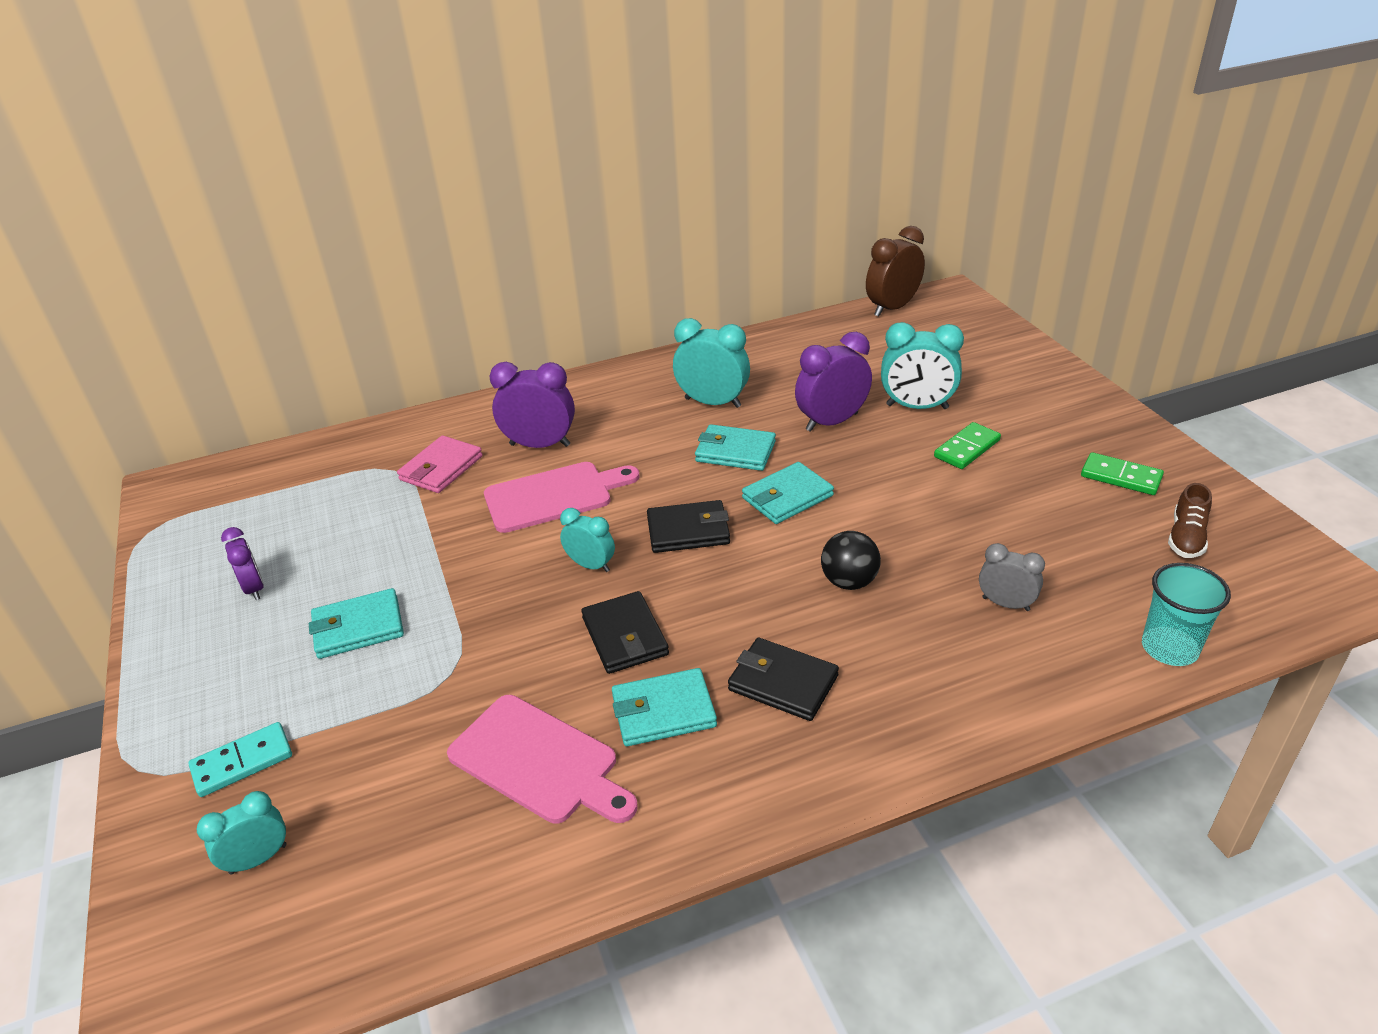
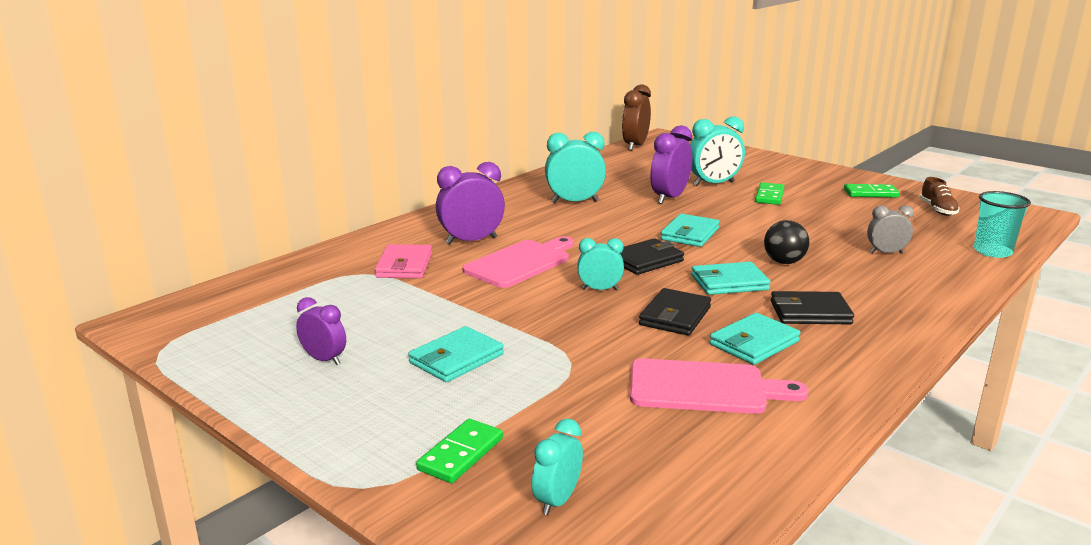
camera: 30 degrees left, 15 degrees down
(242, 762) = (461, 454): turquoise domino -> green domino
(625, 636) = (675, 316): black wallet -> black wallet turned 75 degrees clockwise
(735, 452) = (624, 220): turquoise wallet -> turquoise wallet (729, 282)

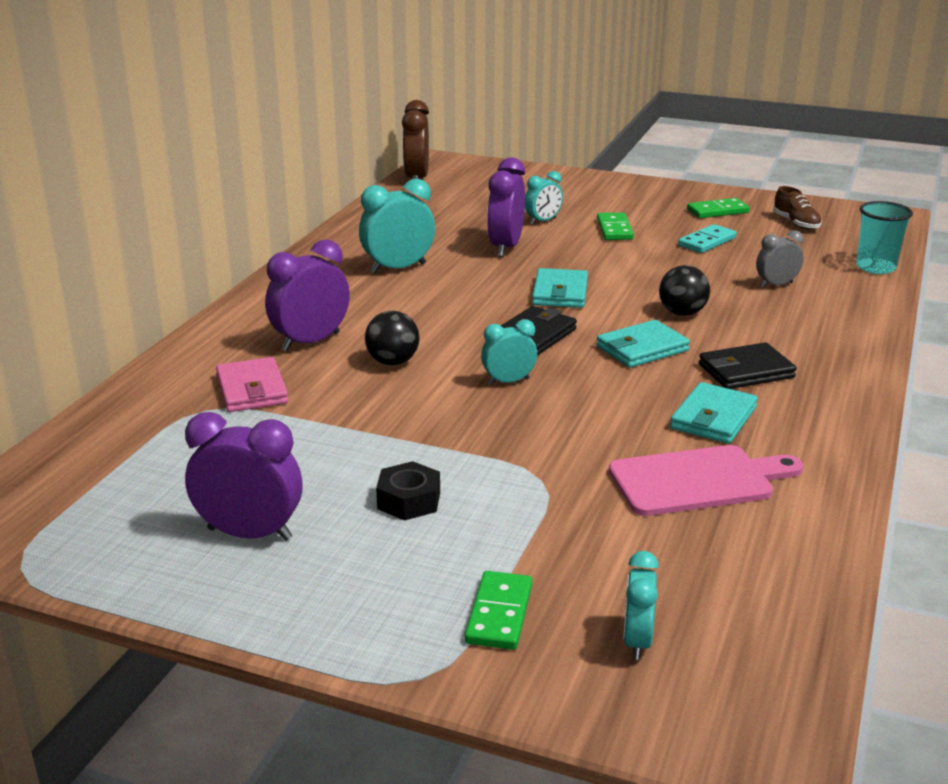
camera: 20 degrees left, 5 degrees up
(324, 359) = (250, 534): purple clock -> purple clock, size x1.65
(456, 359) = (409, 500): turquoise wallet -> black nut
(520, 263) = (393, 362): pink cutting board -> black ball
(675, 316) = (612, 400): black wallet -> none
(713, 184) = (543, 221): turquoise clock -> turquoise clock, size x0.61
(845, 214) = (707, 242): none -> turquoise domino

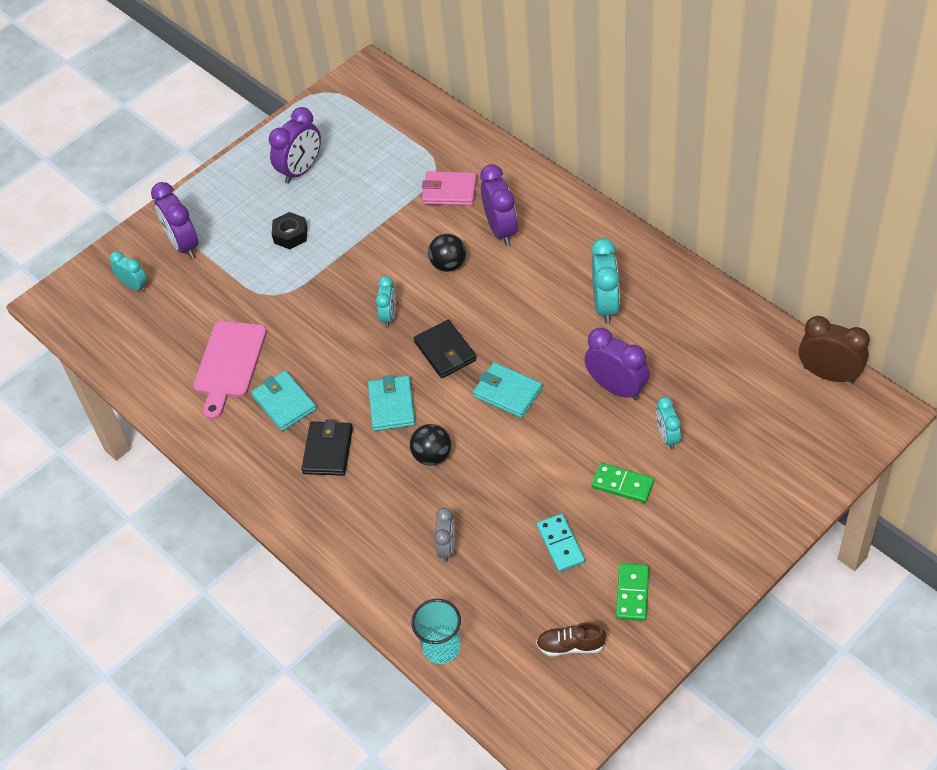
camera: 120 degrees right, 25 degrees up
(499, 614) = (183, 244): green domino -> purple clock

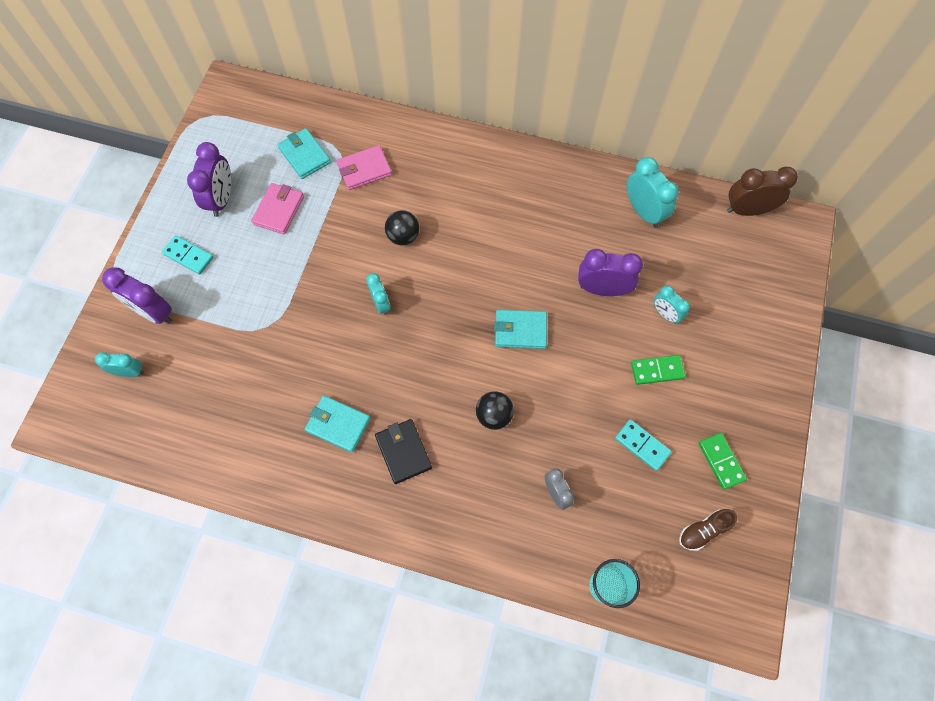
camera: 35 degrees left, 15 degrees up
(229, 364) = (266, 409): pink cutting board -> none
(242, 208) = (188, 256): none -> turquoise domino
(290, 235) = (249, 263): black nut -> none
(346, 198) = (279, 210): none -> pink wallet
(392, 405) = (433, 385): turquoise wallet -> turquoise wallet (304, 155)
(445, 351) = (447, 316): black wallet -> none
(501, 229) = (428, 187): purple clock -> none
(605, 305) = (550, 221): turquoise clock -> turquoise clock (643, 211)

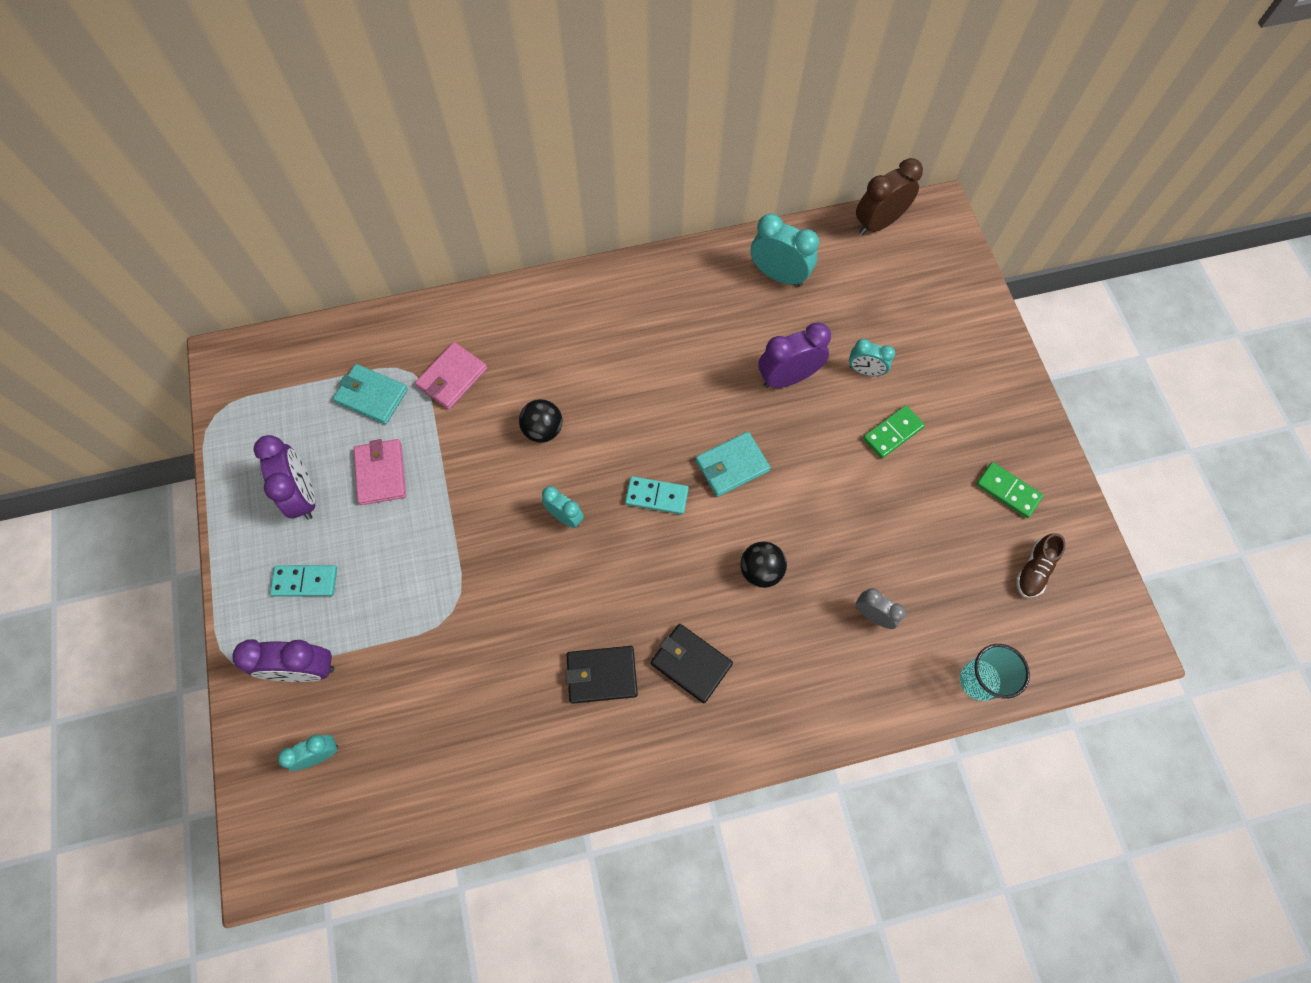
camera: 30 degrees left, 0 degrees up
(338, 424) = (602, 675): turquoise wallet -> black wallet
(642, 445) = (925, 518): turquoise domino -> turquoise domino (656, 496)

